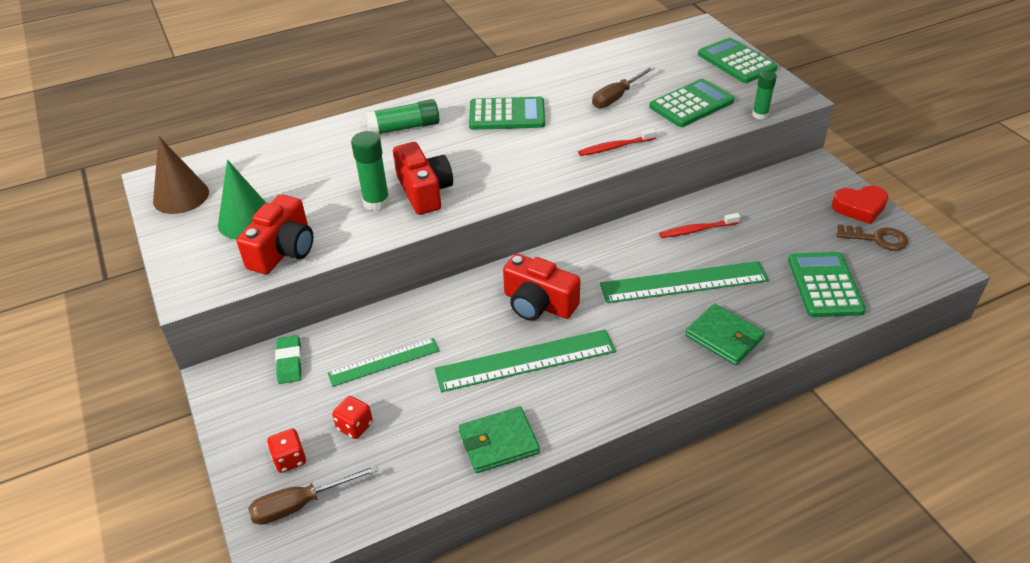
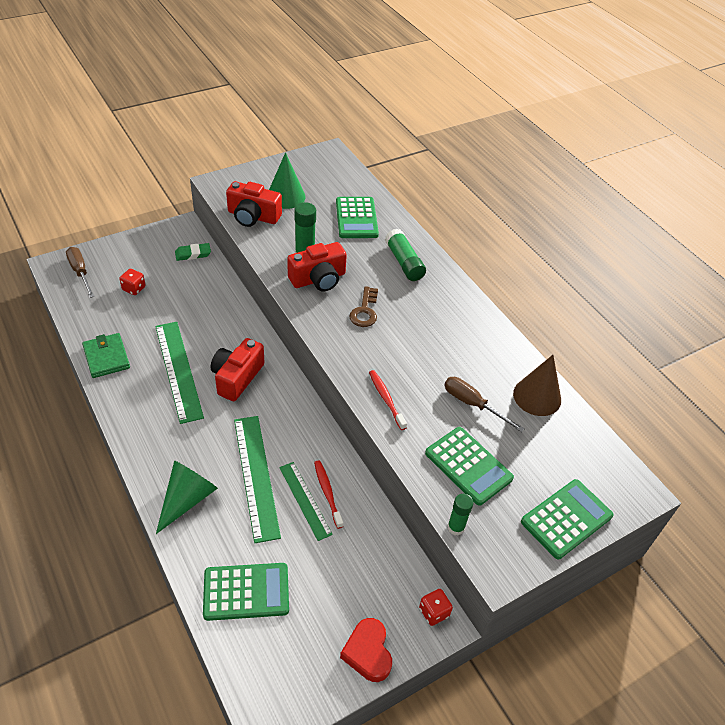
camera: 80 degrees right, 5 degrees up
(181, 196) = (313, 165): brown cone -> brown cone (537, 396)
(290, 459) = (114, 264): red dice -> red dice (434, 612)
(384, 362) = (187, 297): green ruler -> green ruler (305, 500)
(507, 115) = (431, 324): green calculator -> green calculator (356, 218)
(724, 337) = (187, 499): green wallet -> green cone
(877, 239) = (315, 658): brown key -> brown key (364, 311)

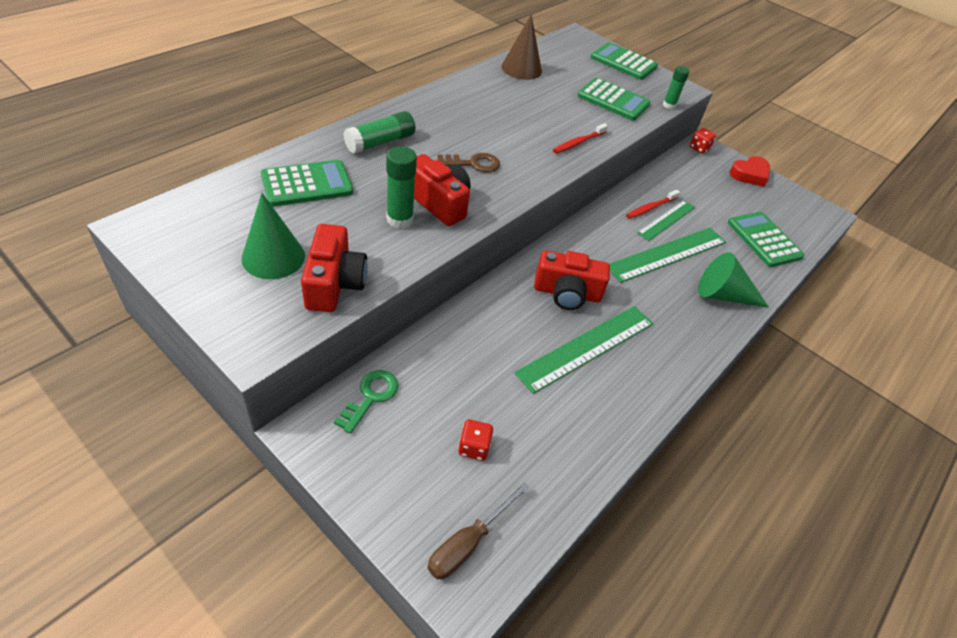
camera: 110 degrees left, 0 degrees up
(106, 357) = (609, 429): green wallet -> none
(193, 254) = (371, 397): green eraser -> green key
(468, 466) = (613, 100): green calculator -> green calculator turned 90 degrees clockwise
(472, 404) = (551, 98): brown screwdriver -> none

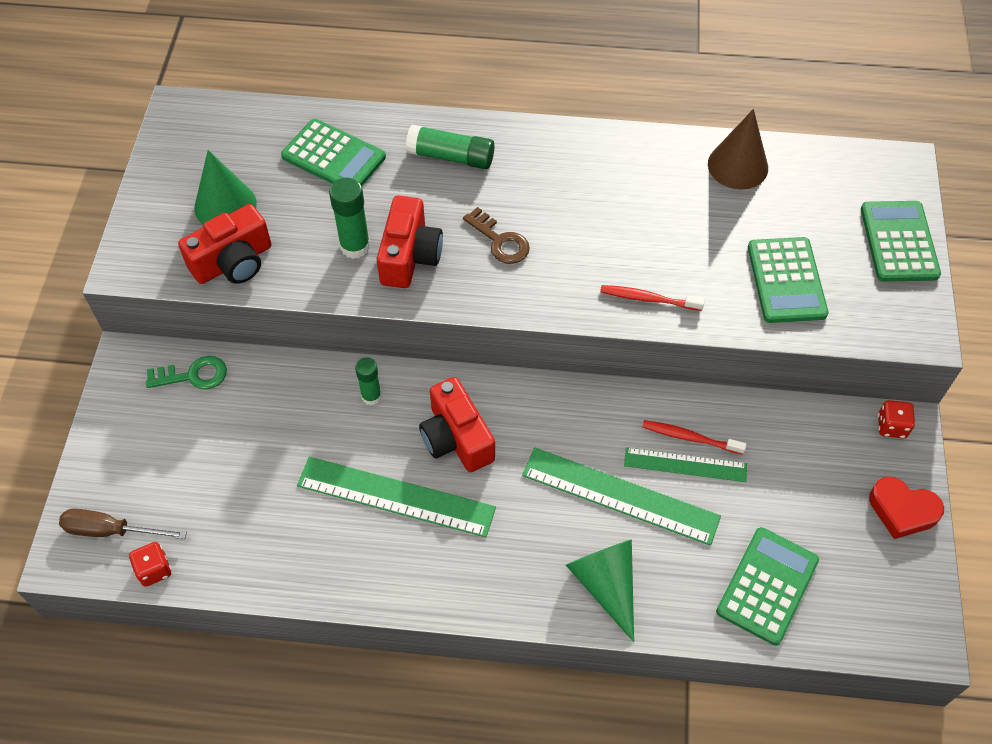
camera: 60 degrees right, 10 degrees up
(474, 447) = (202, 478): red dice -> red dice (154, 570)
(669, 105) = (853, 338): green glue stick -> green glue stick (371, 396)

